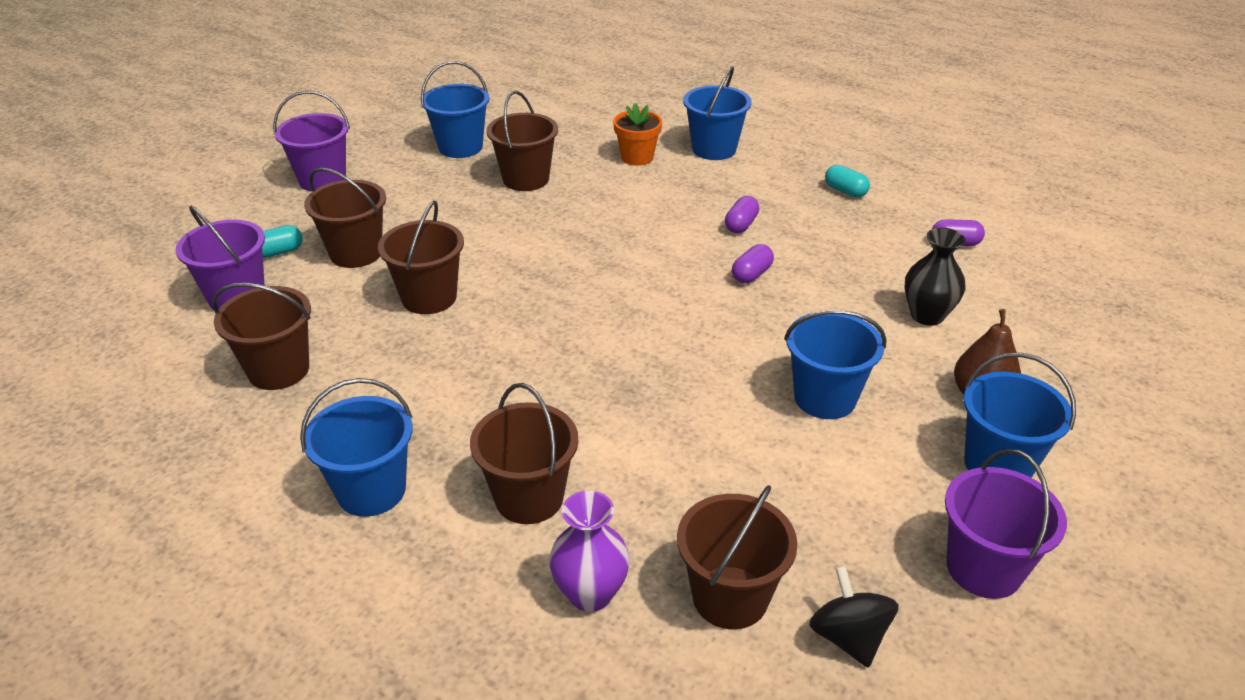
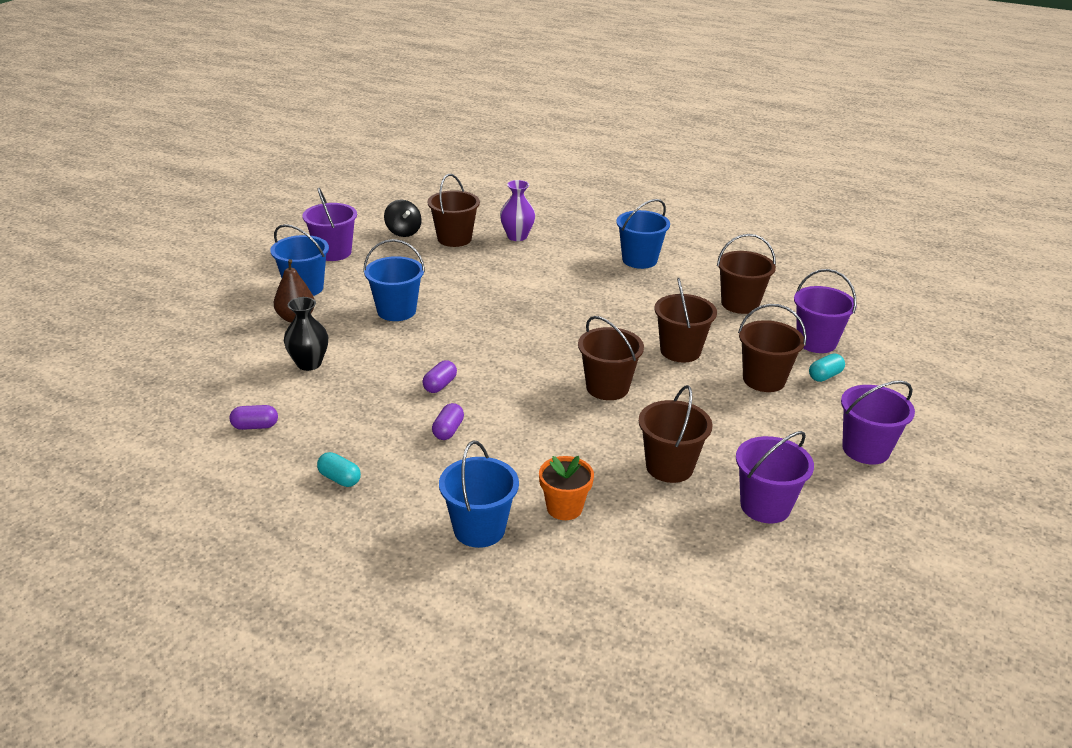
camera: 170 degrees right, 5 degrees down
(460, 147) = (765, 506): blue bucket -> purple bucket
(529, 498) = (558, 262): brown bucket -> brown bucket (607, 387)

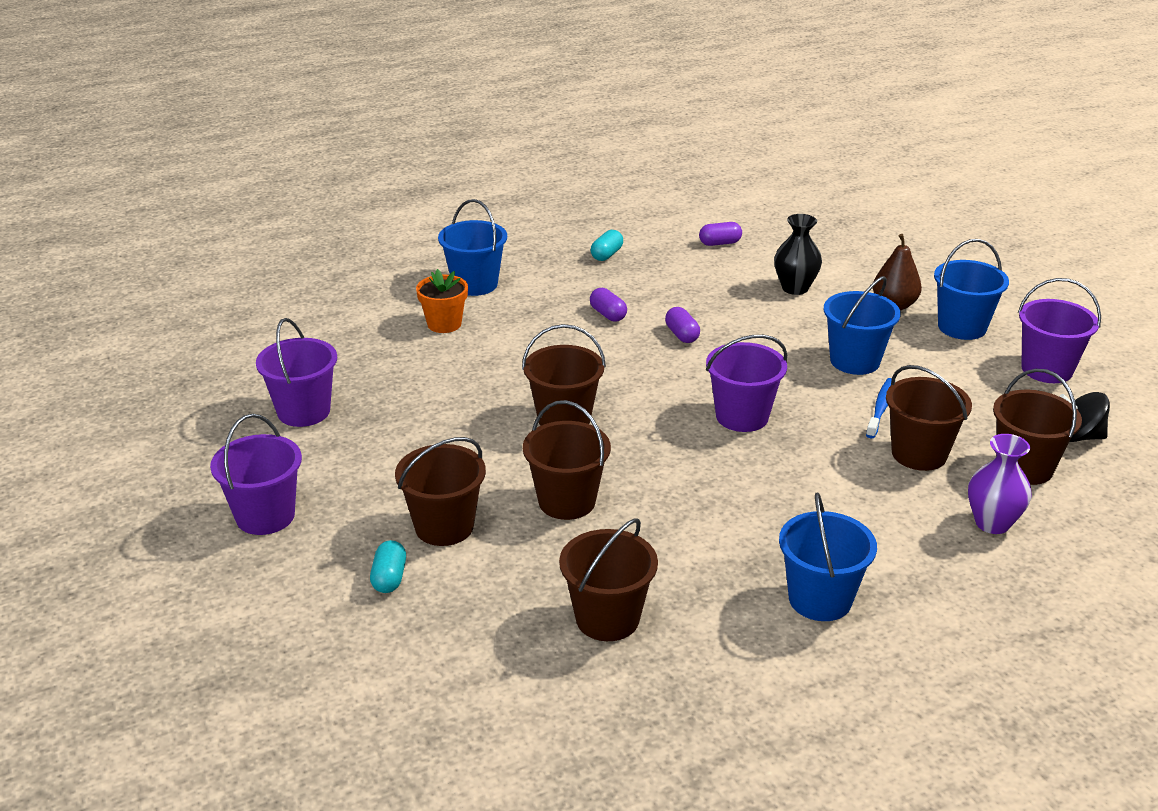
camera: 130 degrees right, 0 degrees up
(255, 426) = (720, 243): purple capsule -> purple capsule turned 45 degrees clockwise
(339, 479) = (606, 255): turquoise capsule -> turquoise capsule turned 45 degrees counterclockwise
(445, 288) = (881, 408): none -> blue toothbrush
(669, 467) = (414, 392): brown bucket -> brown bucket (919, 454)
(816, 342) = (451, 623): purple bucket -> purple bucket (742, 416)

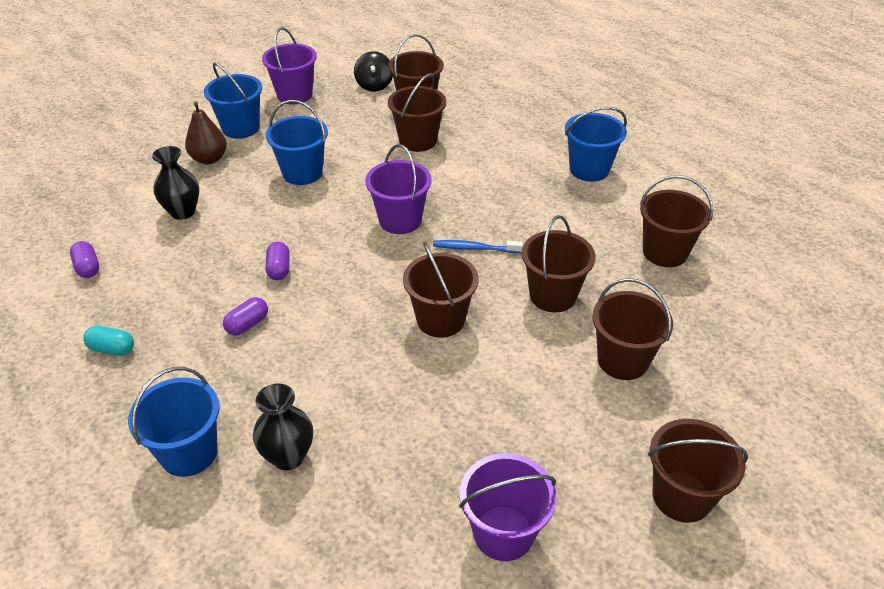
camera: 105 degrees left, 10 degrees up
(265, 516) = (681, 496): purple bucket -> brown bucket
(389, 578) = (701, 377): turquoise capsule -> none
(444, 324) = (288, 456): orange flower pot -> black vase
(682, 335) = (279, 269): purple capsule -> purple capsule turned 60 degrees counterclockwise
(881, 408) = (366, 158): blue toothbrush -> blue toothbrush (475, 248)
(992, 523) = (480, 113): purple vase -> none

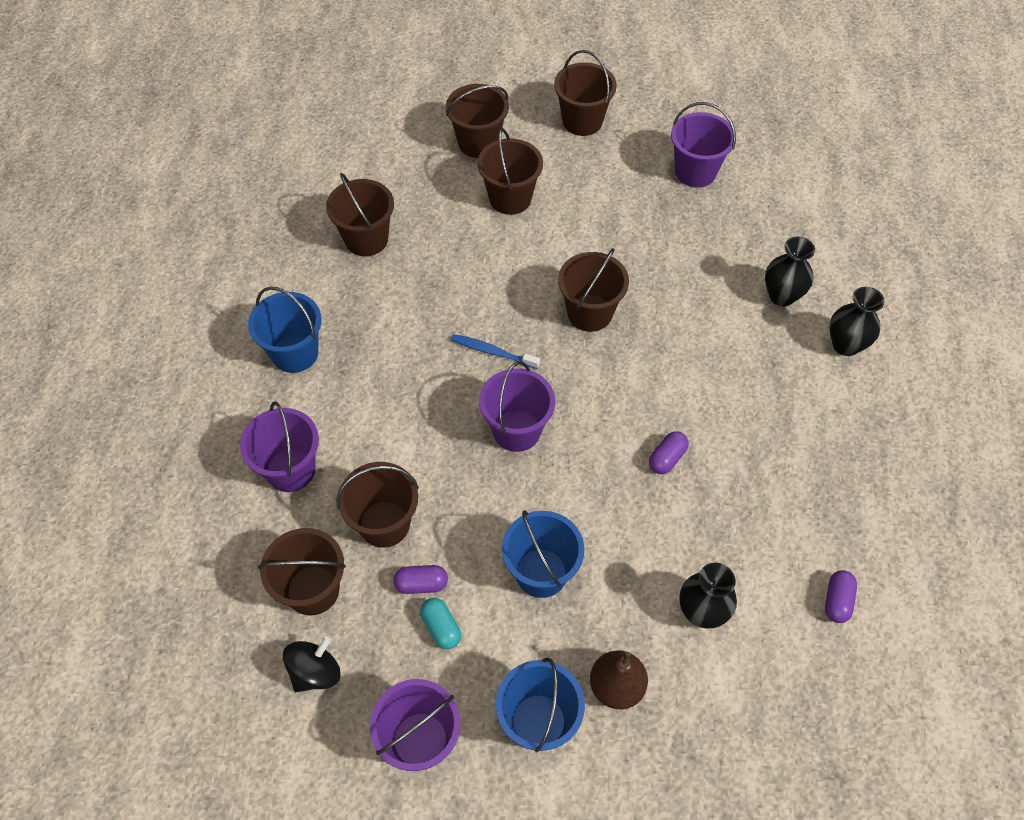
camera: 135 degrees left, 15 degrees up
(112, 349) = (858, 478): turquoise capsule -> turquoise capsule (441, 627)
(189, 453) = (845, 345): blue bucket -> black vase
(247, 324) = (735, 420): purple capsule -> purple capsule (421, 584)
(475, 248) = (492, 352): blue toothbrush -> blue toothbrush turned 150 degrees clockwise
(501, 129) = (290, 470): none -> purple bucket
(552, 295) = (490, 270): brown bucket -> brown bucket (478, 143)

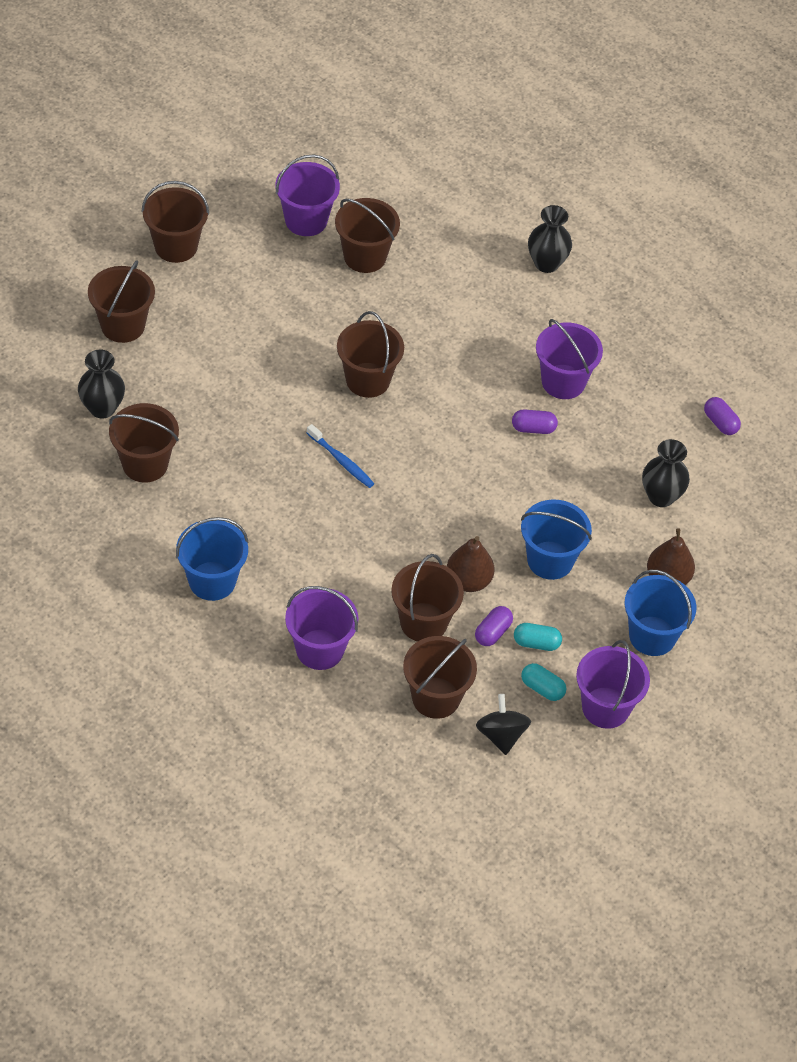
camera: 55 degrees left, 5 degrees down
(395, 669) = (542, 688): none -> turquoise capsule
(459, 526) = (468, 581): none -> brown pear
(492, 352) = (341, 461): blue toothbrush -> blue toothbrush turned 105 degrees counterclockwise
(510, 198) = (205, 347): brown bucket -> brown bucket (365, 256)
(516, 430) = (424, 494): purple bucket -> purple bucket (563, 382)
(667, 458) = (533, 428): purple capsule -> purple capsule turned 75 degrees counterclockwise
(782, 296) = (470, 263): black vase -> black vase (102, 408)

